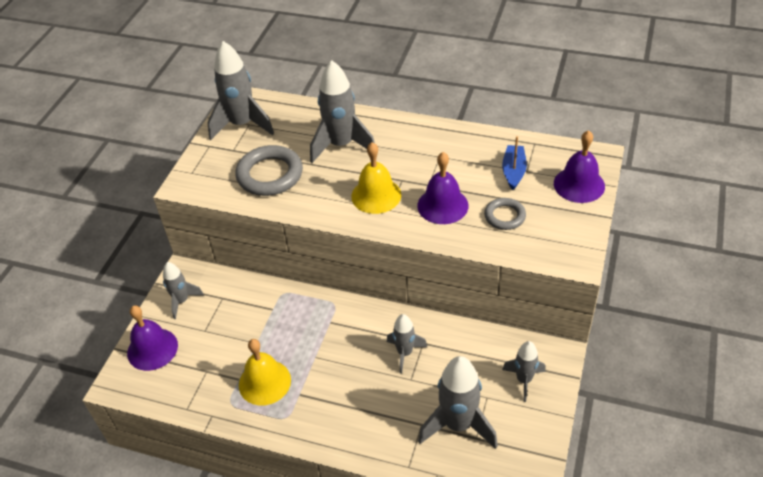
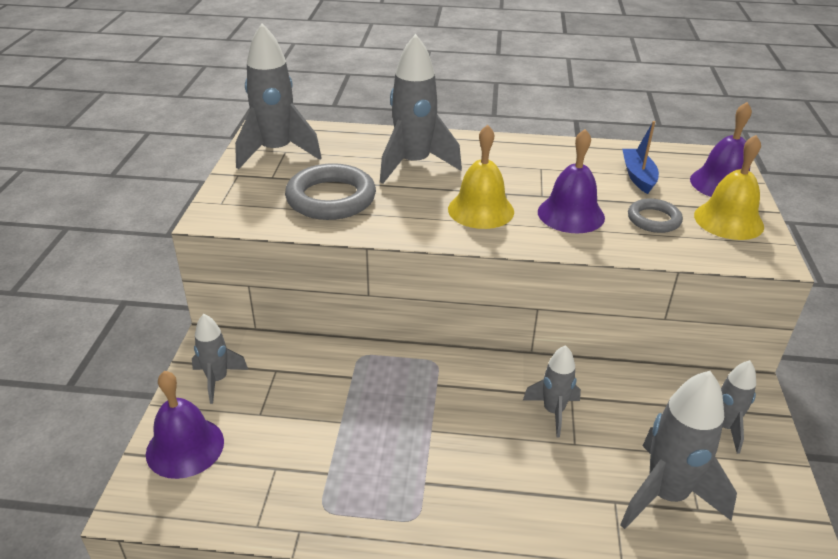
camera: 15 degrees left, 10 degrees down
(264, 382) = (368, 472): yellow bell -> yellow bell (728, 220)

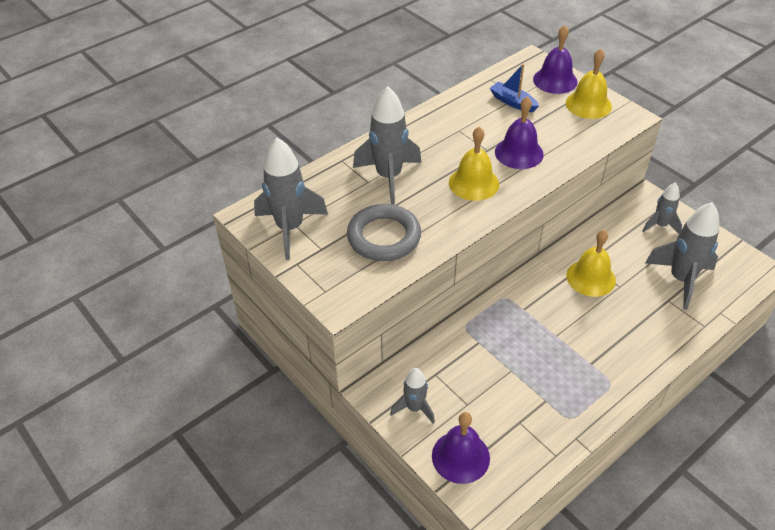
camera: 45 degrees left, 10 degrees up
(553, 411) = (591, 278): grey rocket -> yellow bell
(653, 219) = (558, 128): grey ring -> none

